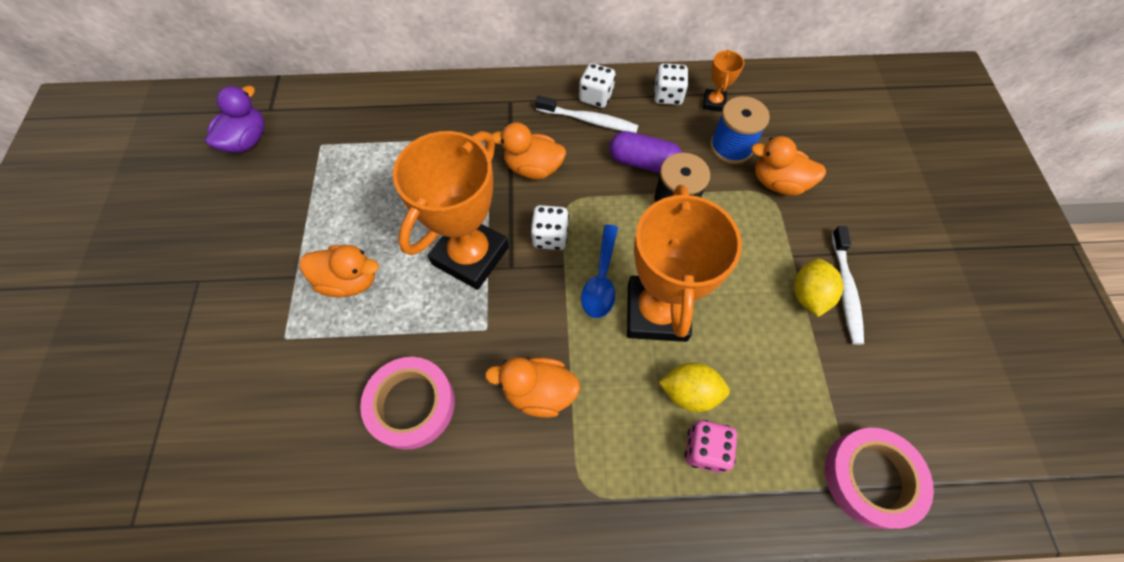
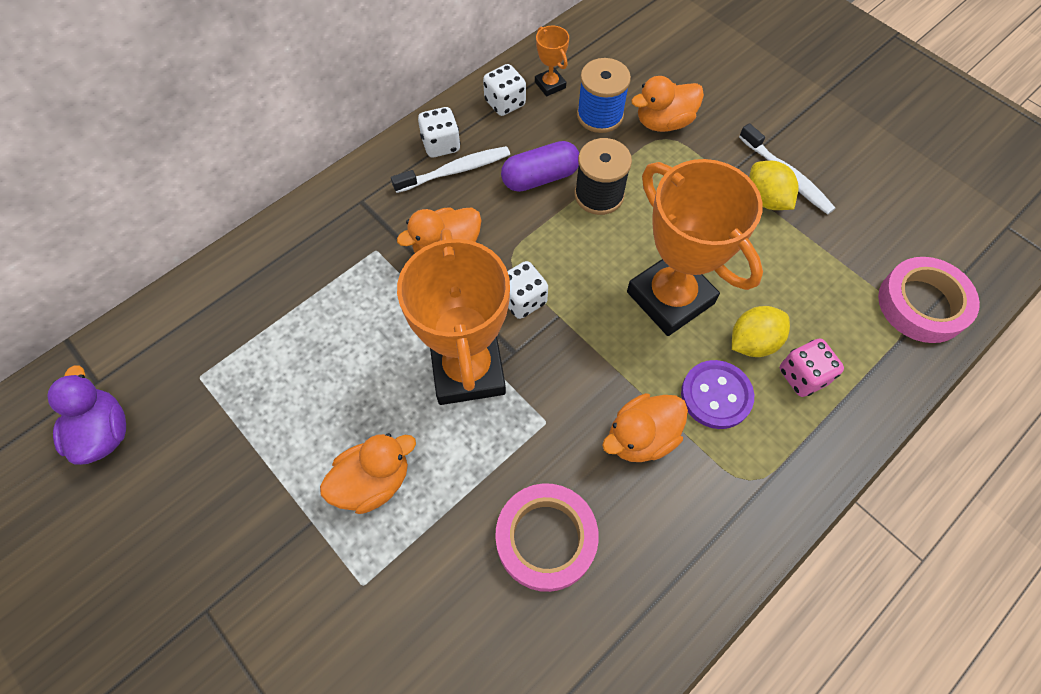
camera: 40 degrees left, 0 degrees up
(601, 279) = (601, 304): blue spoon -> none
(622, 408) = (716, 395): none -> purple button

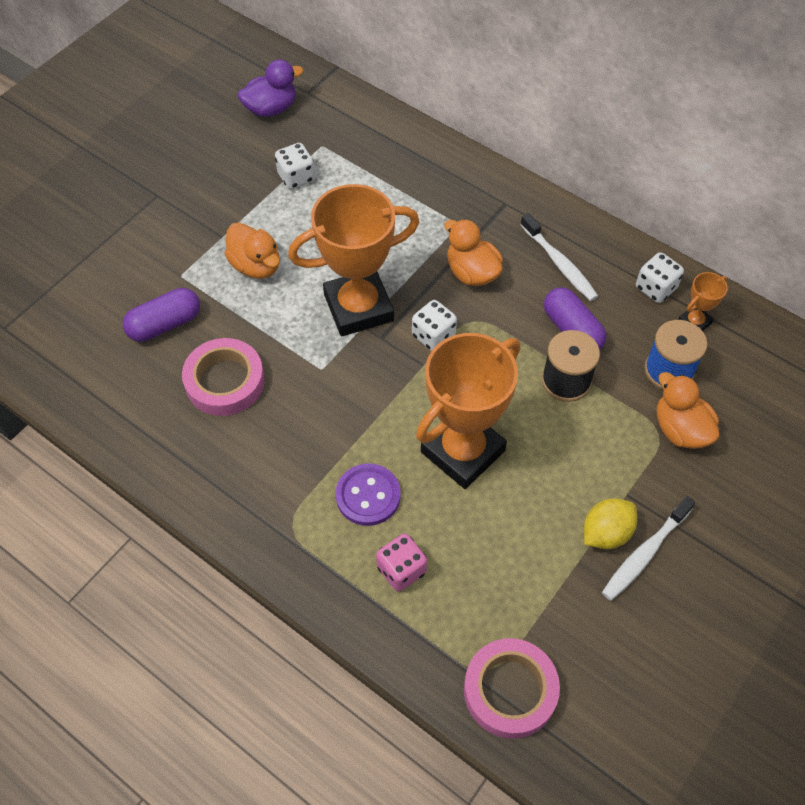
camera: 80 degrees right, 5 degrees down
(441, 145) = (586, 247): white dice -> white dice (296, 177)
(441, 613) = (165, 324): none -> purple capsule
(641, 437) = (318, 439): orange duck -> none
(752, 342) = (429, 525): yellow lemon -> none

